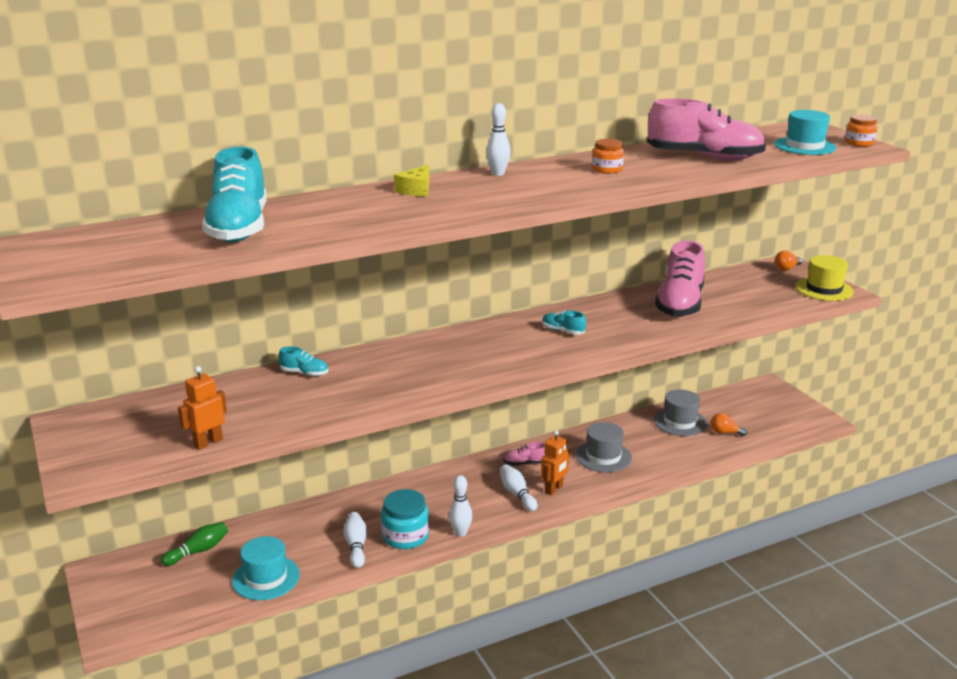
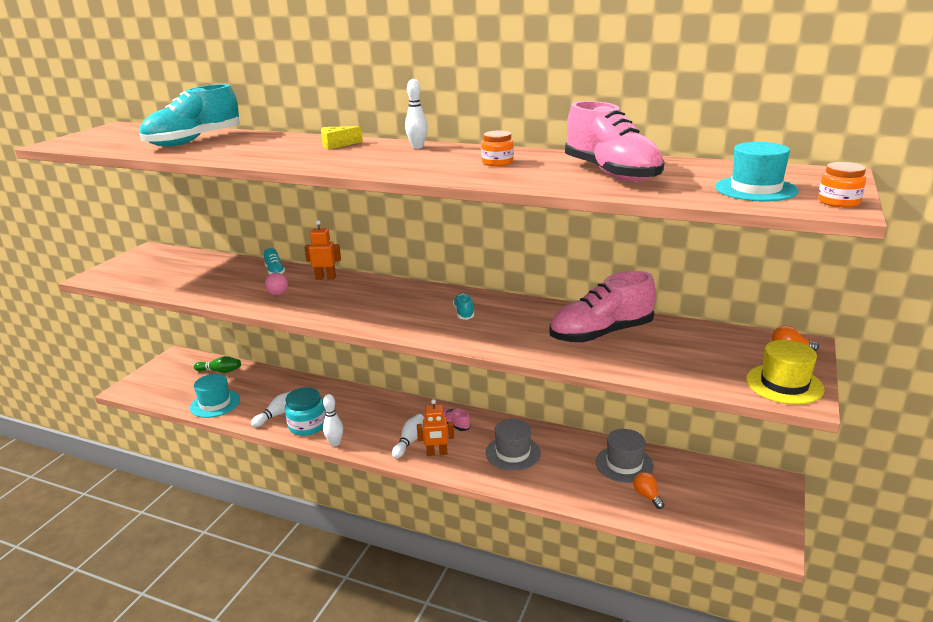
camera: 50 degrees right, 0 degrees up
(208, 443) = (157, 287): orange robot -> orange robot (325, 278)
(367, 388) = (278, 294): none -> pink ball

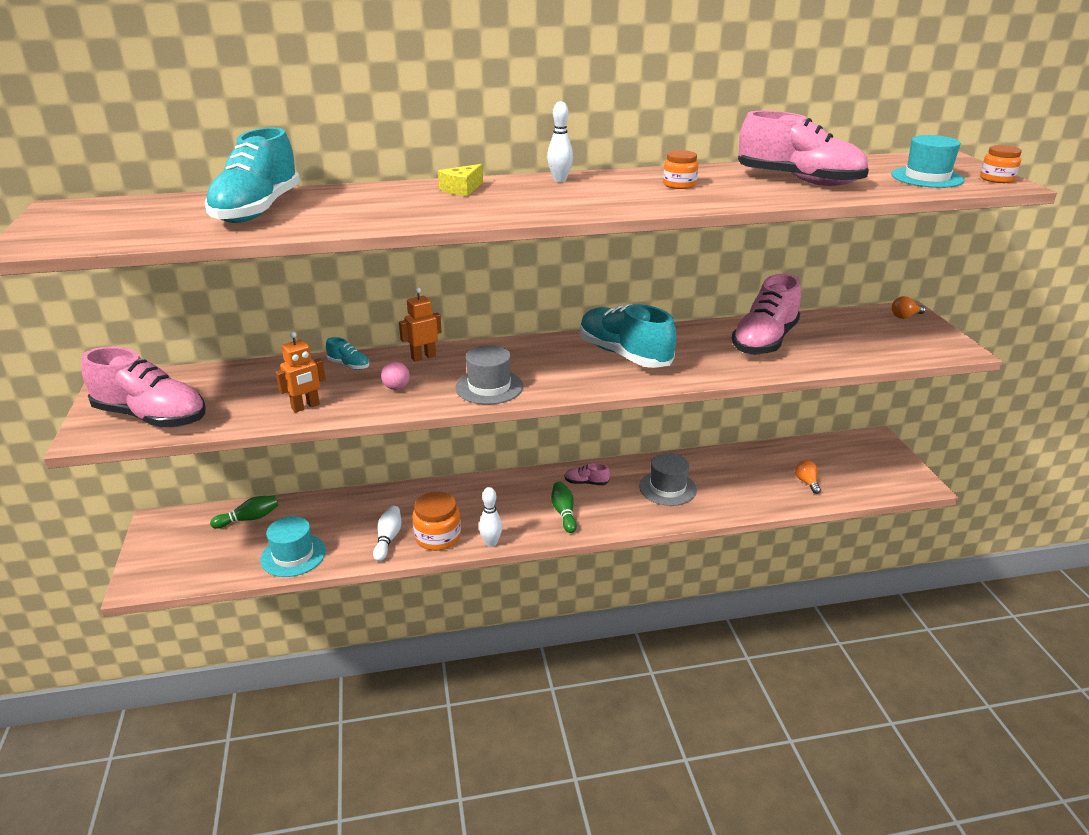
camera: 35 degrees left, 5 degrees up
(133, 275) = (151, 417): none -> pink shoe
(307, 425) = (438, 537): turquoise jar -> orange jar
(410, 441) = (564, 513): white bowling pin -> green bowling pin
(437, 453) = (602, 514): orange robot -> orange robot (305, 407)
(464, 313) = (624, 355): turquoise shoe -> turquoise shoe, size x2.34
(624, 464) = (763, 464): grey hat -> grey hat (489, 387)
(647, 496) = (807, 482): orange light bulb -> orange light bulb turned 45 degrees clockwise
(784, 384) = (937, 343): yellow hat -> none

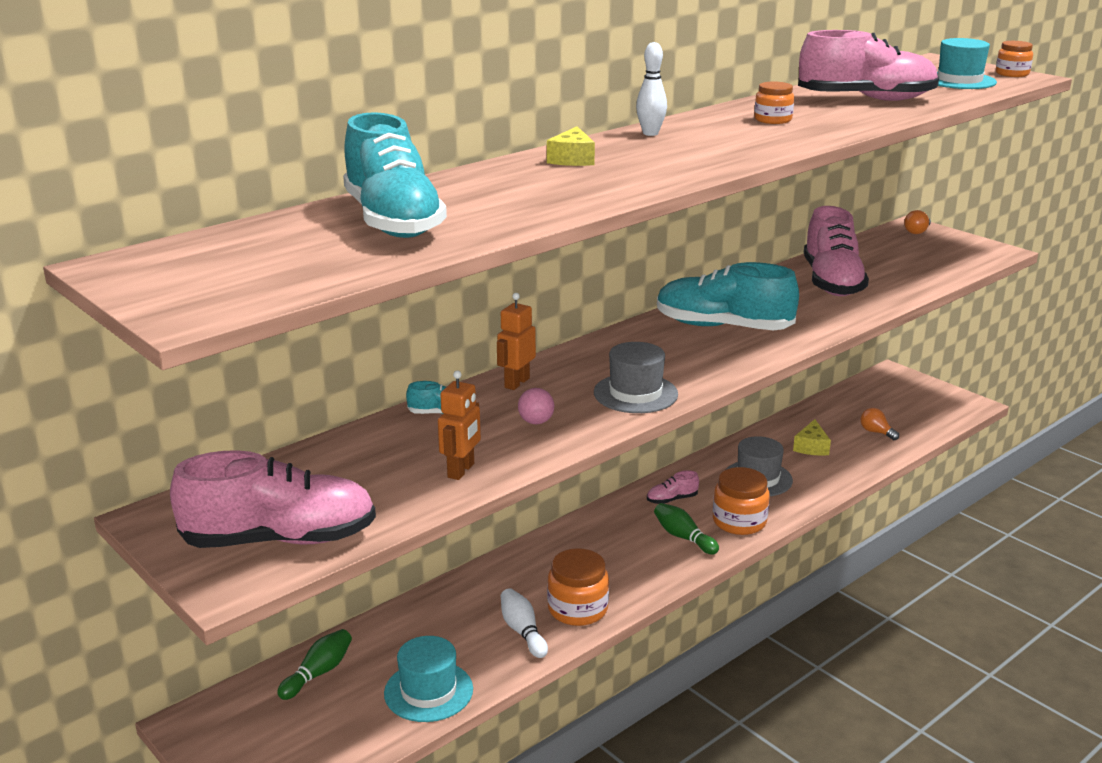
camera: 30 degrees left, 5 degrees down
(491, 543) = (642, 594): white bowling pin -> none
(617, 515) = (739, 521): none -> orange jar
(738, 477) = (811, 447): none -> yellow cheese

